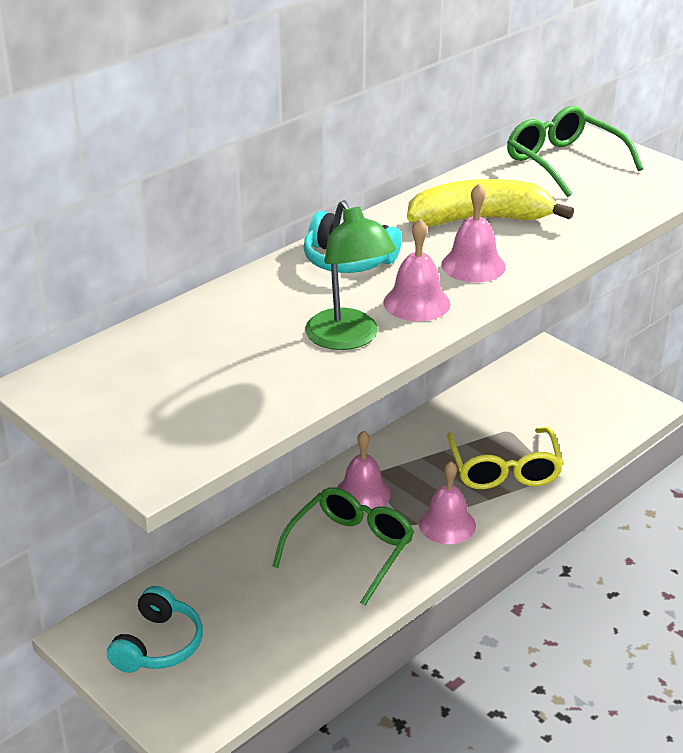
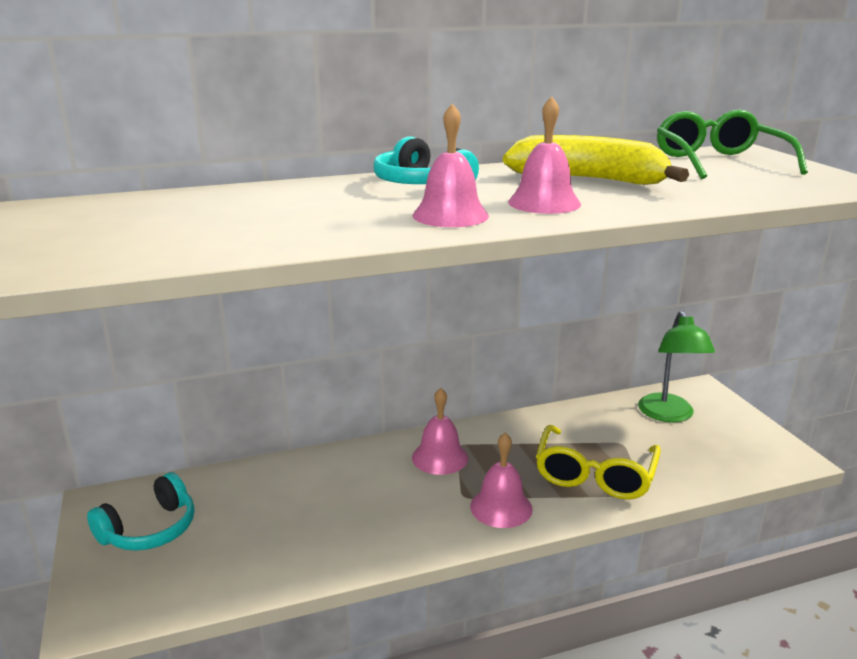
camera: 25 degrees right, 10 degrees down
(348, 339) = (345, 225): green lamp -> green lamp (669, 415)
(350, 549) = (390, 501): green glasses -> none

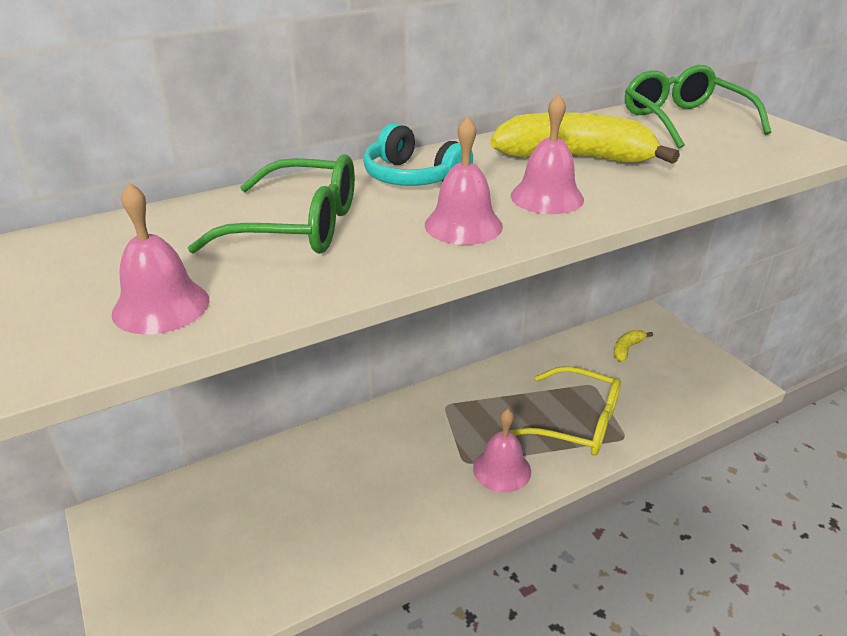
camera: 10 degrees left, 10 degrees up
(150, 530) = (170, 543): turquoise headphones -> none
(295, 207) = (298, 226): none -> green glasses
(440, 457) = (432, 421): pink bell -> pink bell (161, 306)
(594, 475) = (577, 423): yellow glasses -> yellow glasses turned 75 degrees counterclockwise
(669, 415) = (627, 349): green lamp -> yellow banana

